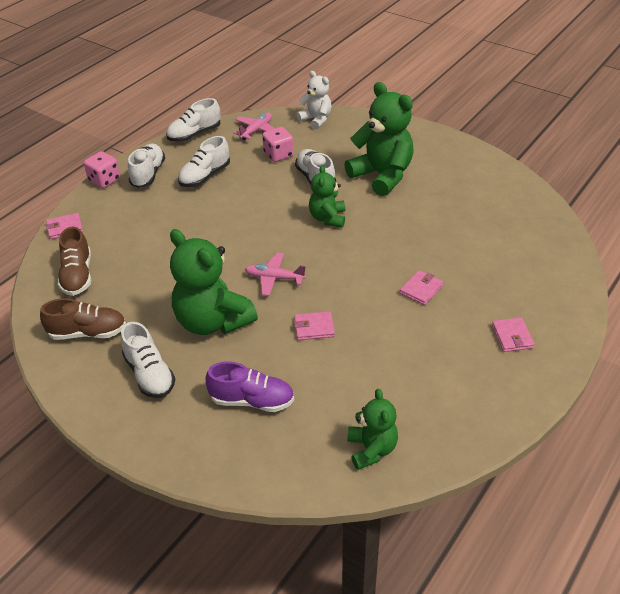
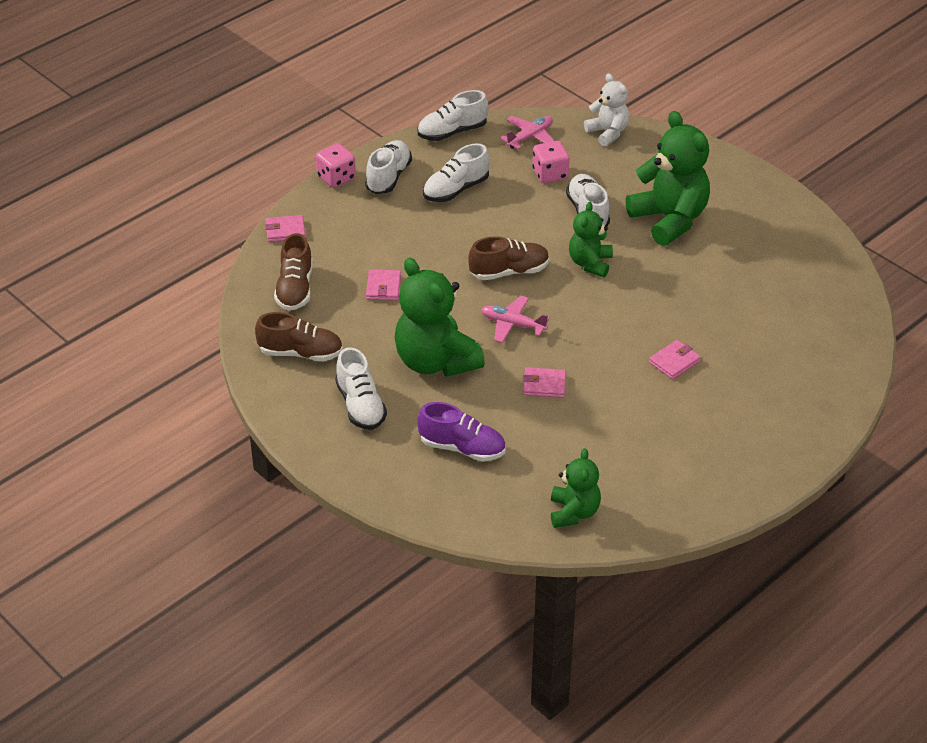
camera: 10 degrees right, 0 degrees up
(262, 234) = (509, 272): none -> brown shoe
(512, 336) = (758, 427): pink wallet -> pink wallet (383, 287)

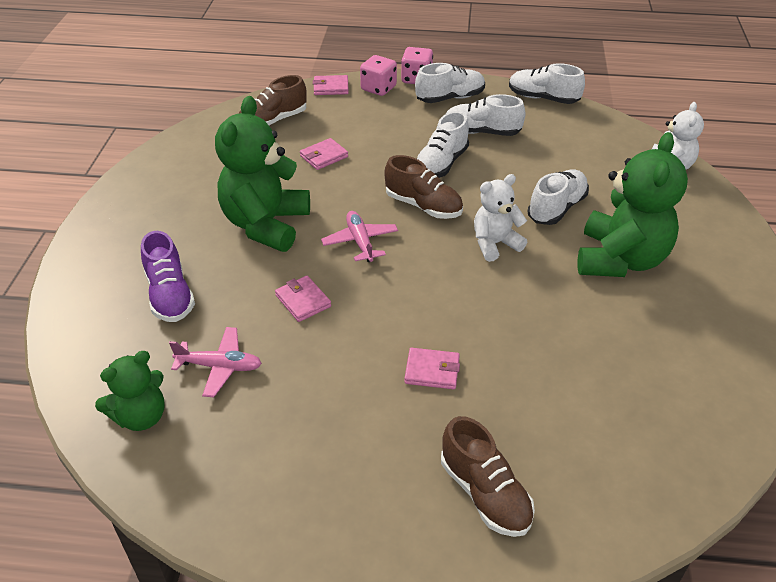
camera: 50 degrees right, 0 degrees up
(285, 231) = (331, 87): pink wallet -> pink wallet turned 45 degrees counterclockwise
(301, 353) = (204, 158): brown shoe -> brown shoe (485, 493)
(360, 406) = (171, 214): white shoe -> white shoe (441, 164)
(530, 137) = (597, 134): pink plane -> pink plane (219, 367)
(550, 174) = (571, 165): pink dice -> pink dice (378, 88)
(590, 263) = (495, 244): green teddy bear -> white teddy bear

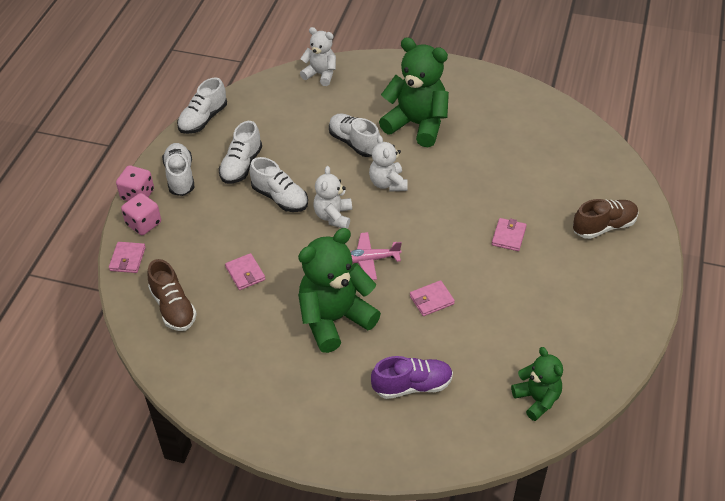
camera: 80 degrees left, 5 degrees up
(219, 367) = (493, 352): pink plane -> none
(266, 225) = (334, 319): green teddy bear -> green teddy bear turned 120 degrees clockwise
(423, 206) = (333, 216): brown shoe -> white teddy bear

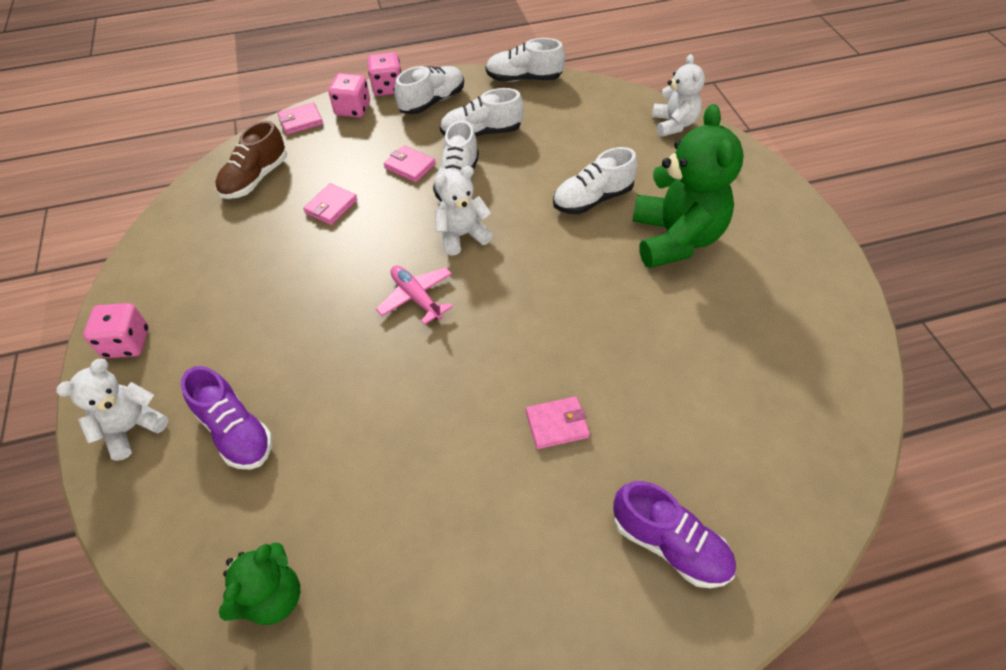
camera: 60 degrees right, 5 degrees up
(289, 429) = (127, 343): none -> pink dice
(334, 319) = (305, 309): green teddy bear -> none
(354, 143) = (592, 199): white shoe -> white shoe turned 135 degrees counterclockwise
(388, 183) = (552, 258): white teddy bear -> white teddy bear (132, 428)
(431, 300) = (388, 388): pink wallet -> pink wallet (410, 166)
(604, 226) = (669, 544): brown shoe -> purple shoe

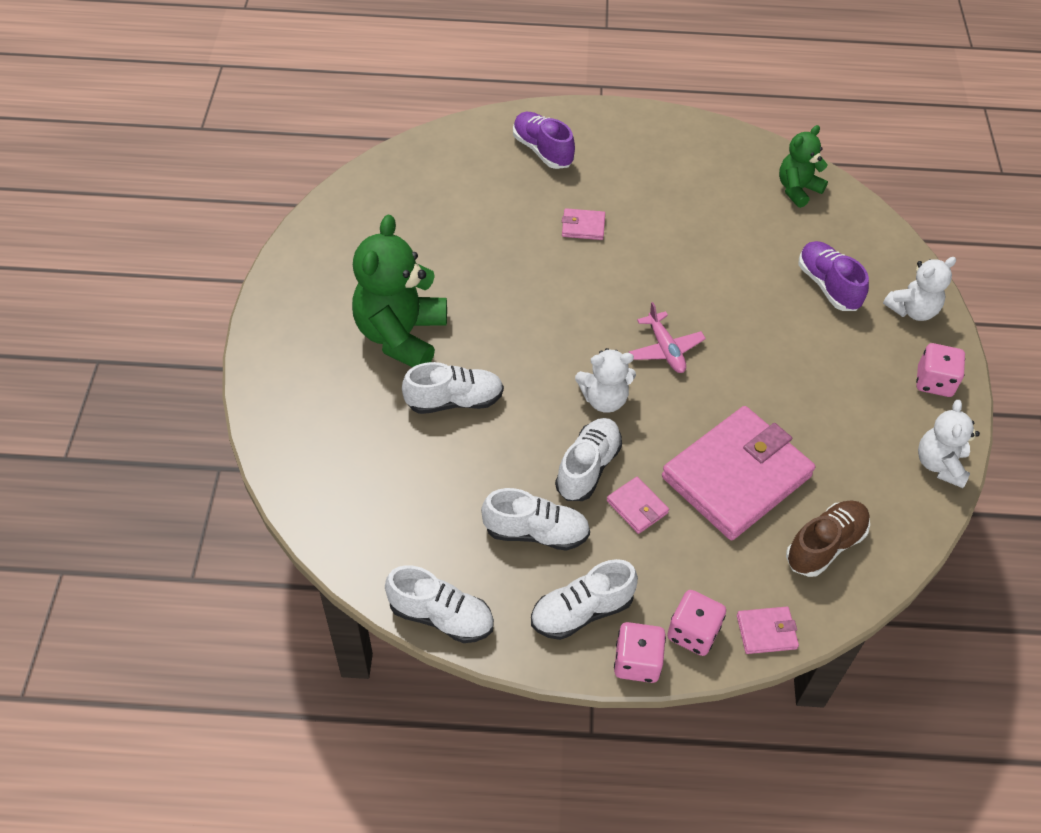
camera: 165 degrees left, 0 degrees up
(331, 206) = (736, 476): pink wallet -> pink wallet, size x2.46
(674, 124) = (302, 472): white teddy bear -> white teddy bear (939, 464)

